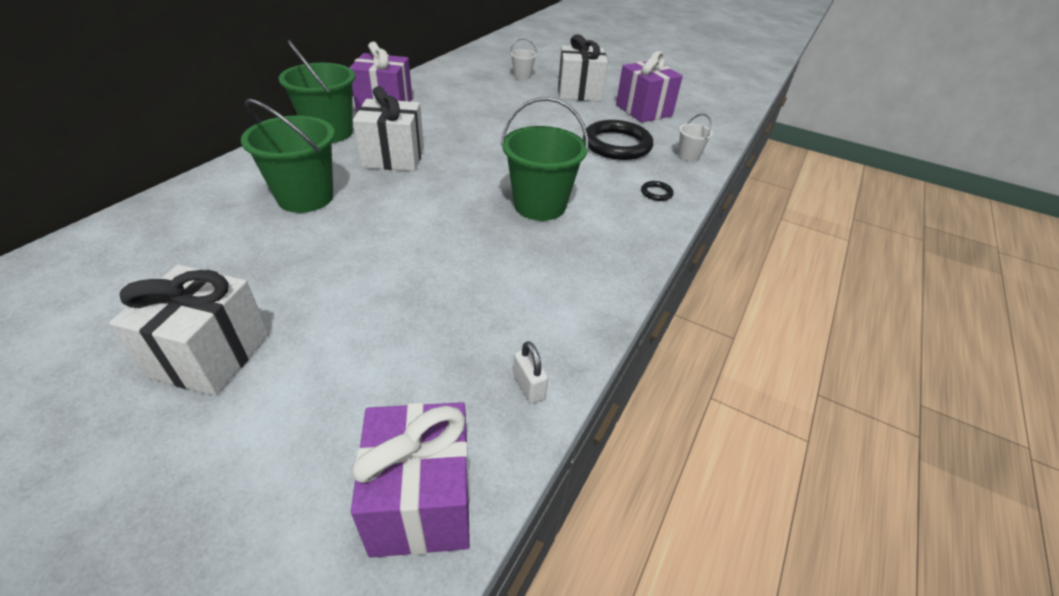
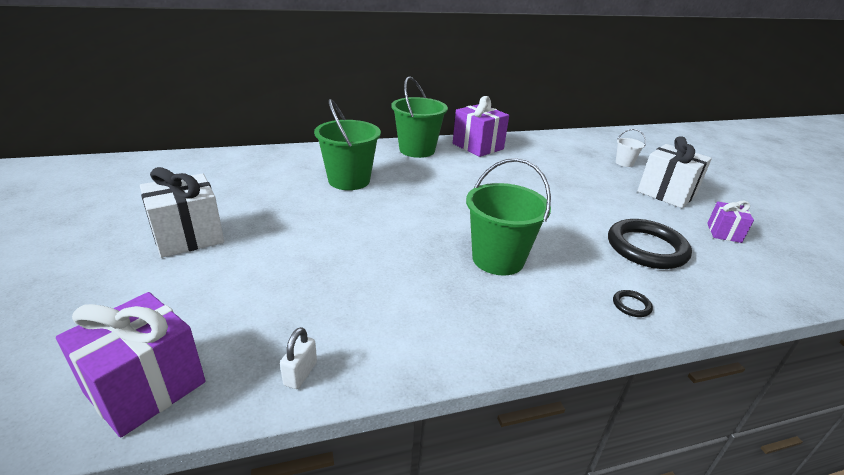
camera: 45 degrees right, 10 degrees down
(393, 157) = (435, 180): white gift -> none
(643, 110) = (724, 233): purple gift -> purple gift, size x0.57
(688, 156) = (723, 293): white bucket -> none

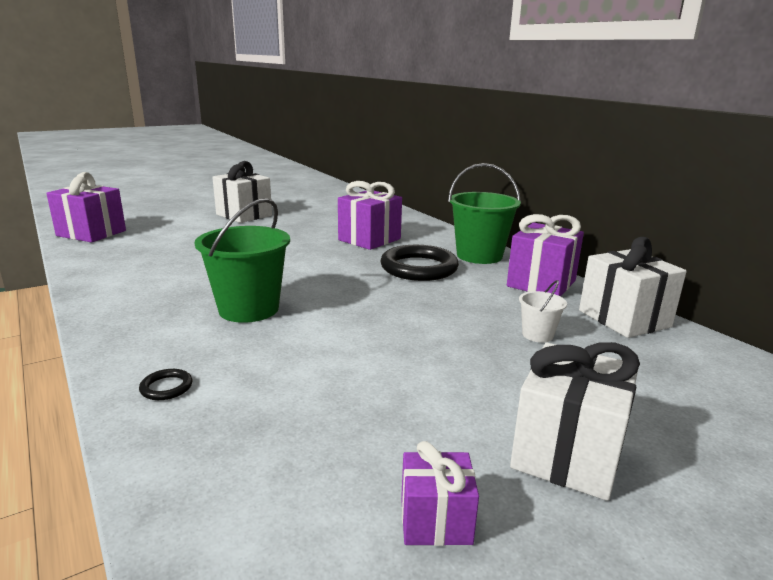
camera: 75 degrees right, 10 degrees down
(300, 373) = (92, 260): white padlock -> none
(349, 180) = (369, 239): green bucket -> purple gift
(533, 142) = (624, 319): none -> white gift
(624, 163) = (667, 407): white bucket -> white bucket (537, 335)
(646, 248) = (319, 410): black ring -> black ring (419, 268)

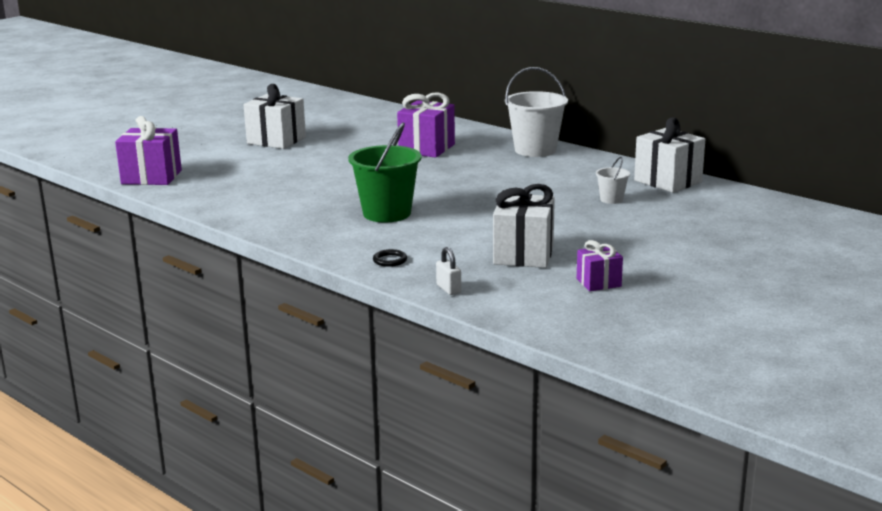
camera: 15 degrees left, 0 degrees up
(178, 473) = (448, 289): none -> white padlock
(419, 268) = (492, 167): black ring -> none
(479, 256) = (535, 150): green bucket -> white bucket
(541, 283) = (598, 165): purple gift -> none
(567, 453) = (653, 251): white gift -> white gift (523, 254)

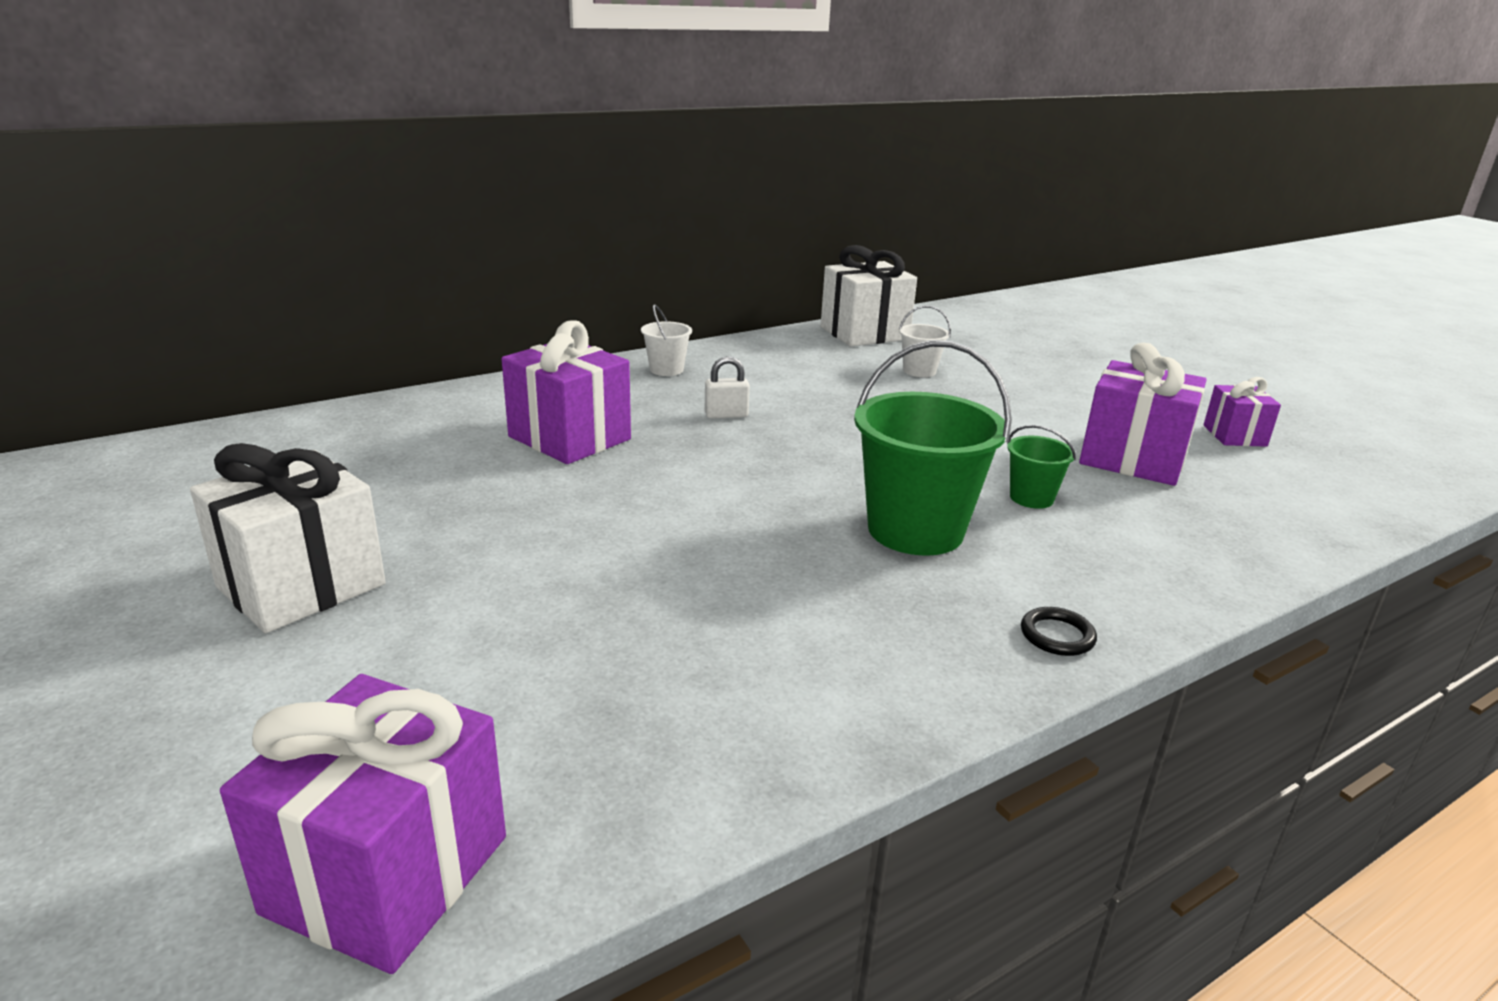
camera: 75 degrees left, 5 degrees up
(390, 260) = (1163, 565): black ring -> black ring (1057, 635)
(444, 233) = (1031, 498): none -> green bucket
(448, 289) = (1287, 536): white padlock -> white padlock (726, 415)
(523, 254) = (1132, 459): white gift -> purple gift
(535, 150) = (666, 370): white bucket -> white bucket, size x0.48

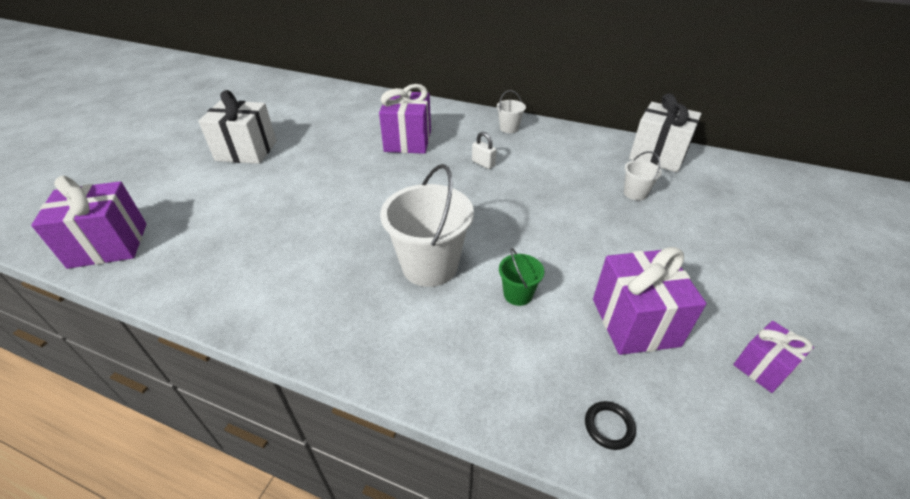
camera: 55 degrees right, 15 degrees up
(915, 530) = (430, 266): green bucket -> white bucket
(1057, 635) = (367, 354): black ring -> black ring (609, 426)

